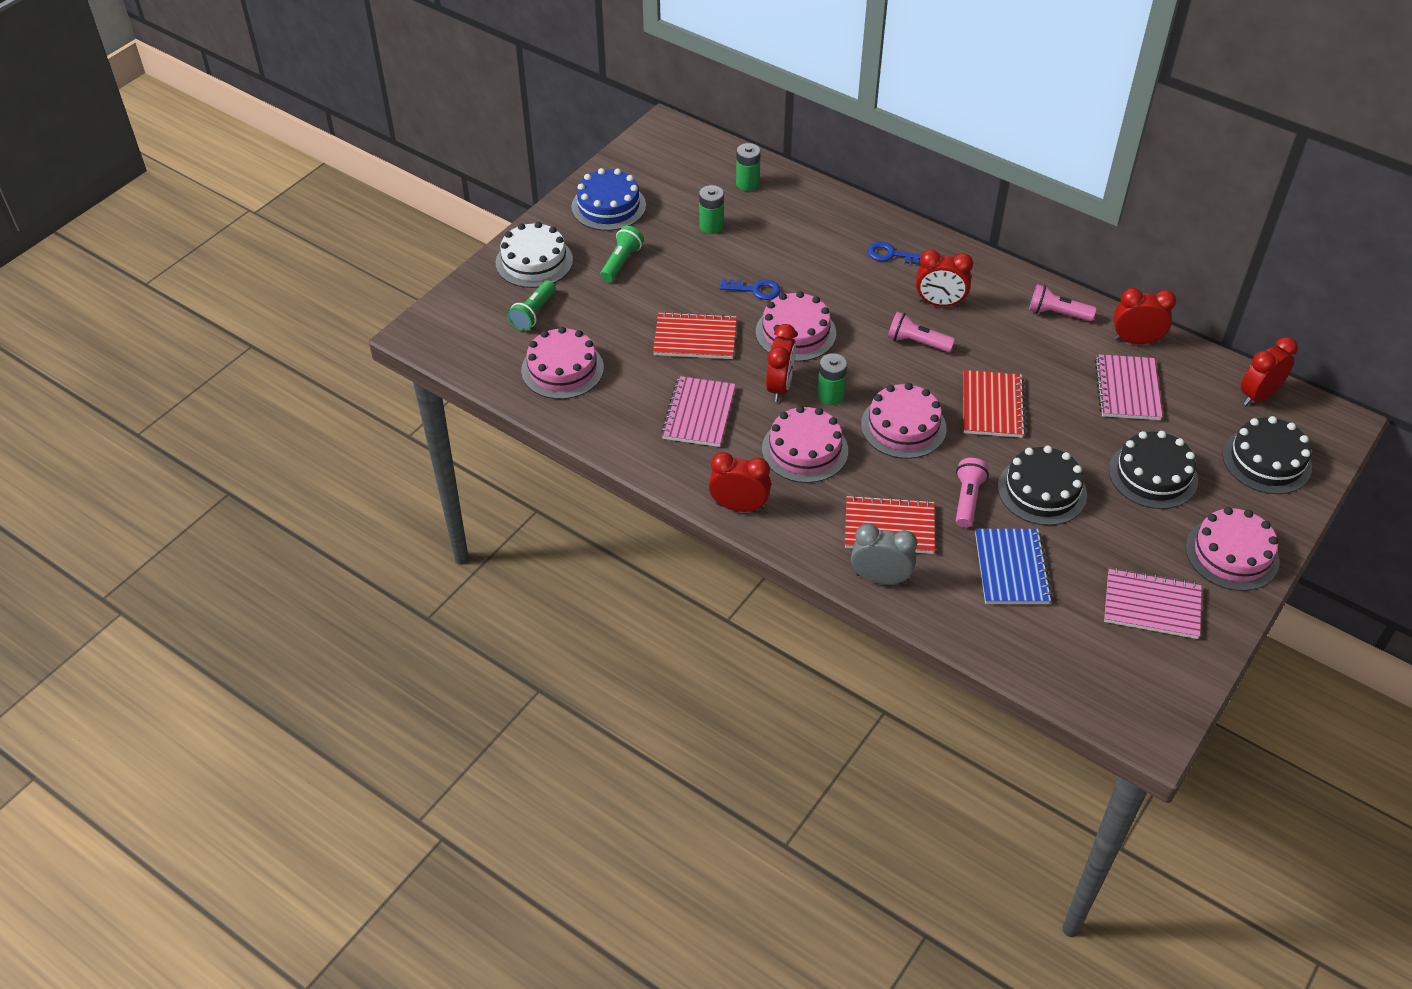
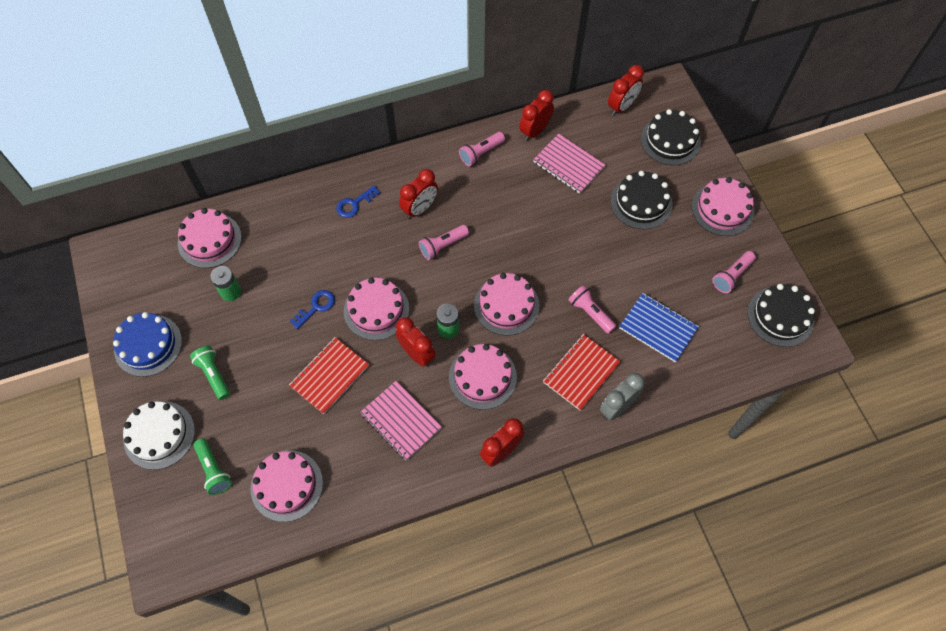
camera: 55 degrees left, 15 degrees up
(747, 183) = (209, 240): green battery -> pink cake
(992, 406) = (527, 244): red notebook -> none
(1042, 491) = (612, 268): black cake -> black cake (780, 316)
(1152, 605) = (731, 276): pink notebook -> pink flashlight
(1258, 395) = (621, 106): red clock -> red clock turned 135 degrees counterclockwise

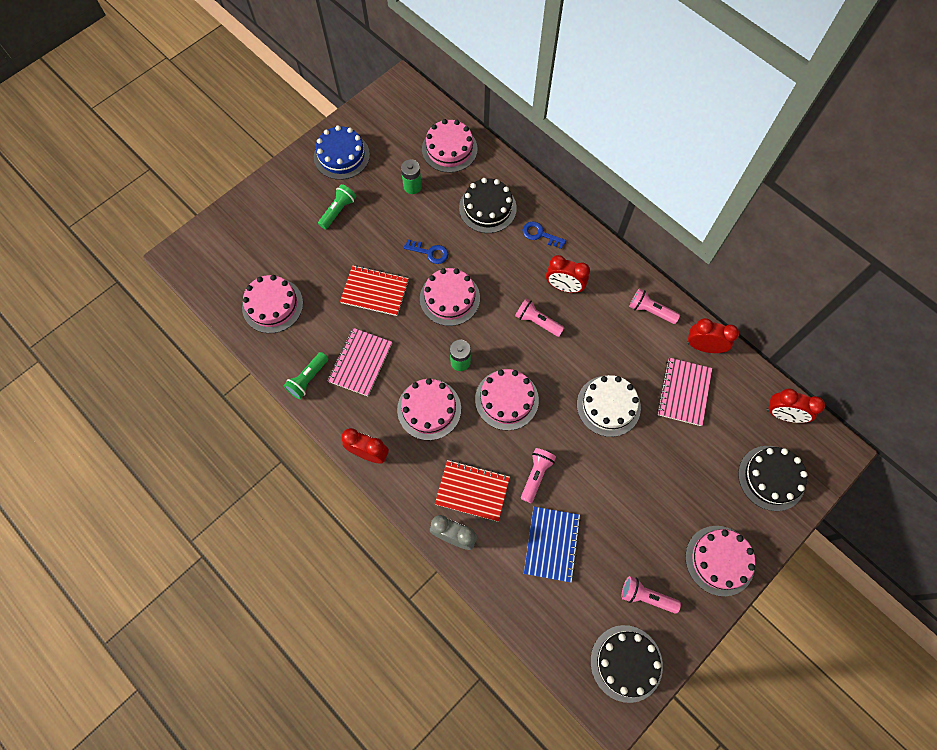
camera: 65 degrees right, 5 degrees up
(159, 435) = (275, 200): white cake -> white cake (608, 406)
(213, 470) = (264, 250): green flashlight -> green flashlight (308, 379)
(417, 354) = (425, 347): red clock -> none
(641, 202) = (681, 476): black cake -> black cake (487, 208)

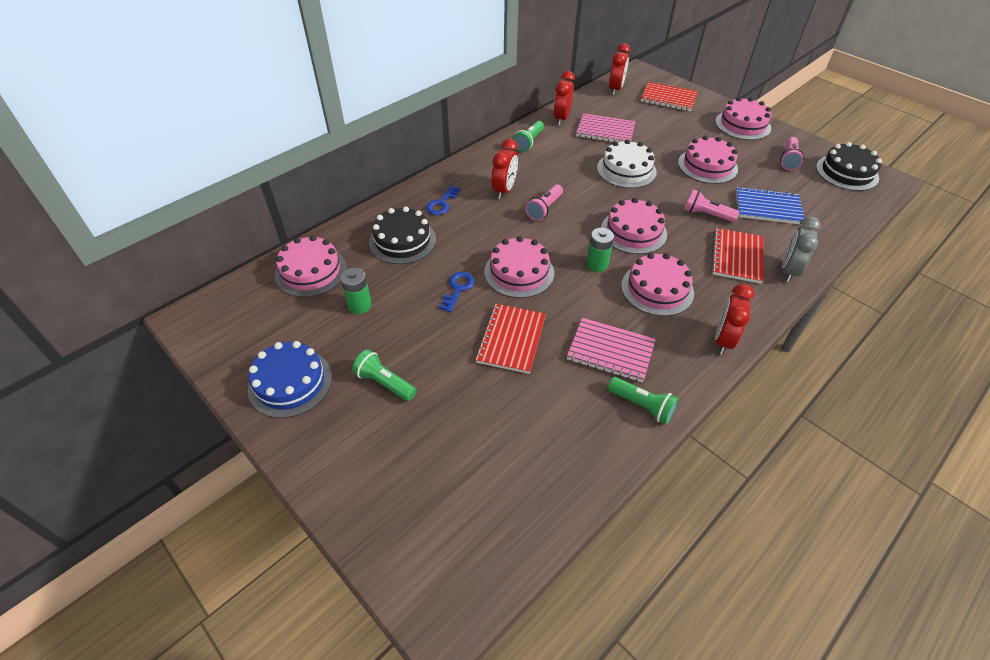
camera: 90 degrees left, 20 degrees down
(272, 305) = (535, 456): pink cake -> pink cake (707, 166)
(650, 311) = (529, 142): pink flashlight -> green flashlight
(771, 478) = (668, 98): black cake -> red notebook

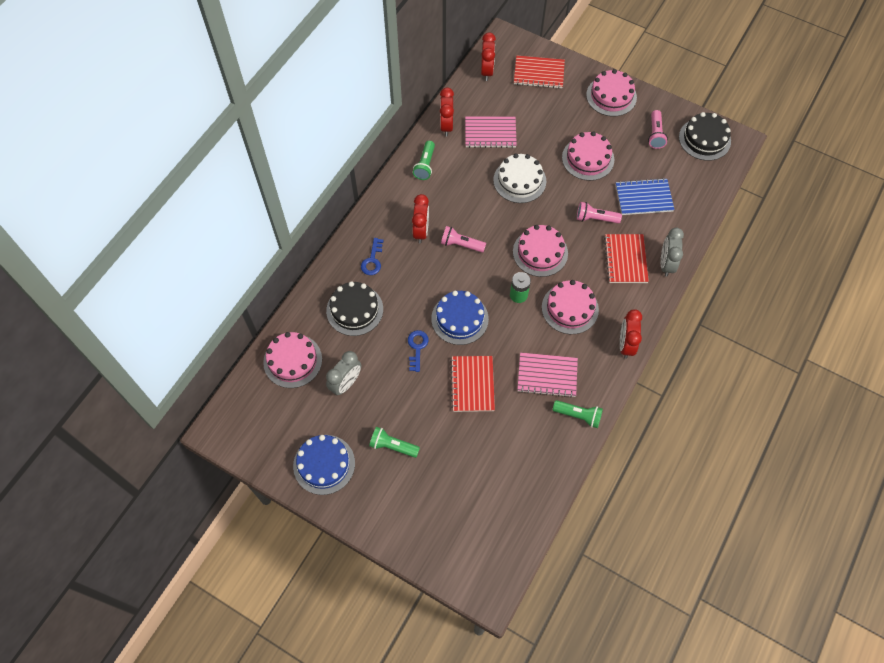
camera: 15 degrees left, 15 degrees up
(359, 305) = (346, 383): green battery -> grey clock
(519, 272) = (459, 318): pink cake -> blue cake
(544, 209) = (461, 244): pink flashlight -> pink flashlight turned 90 degrees clockwise

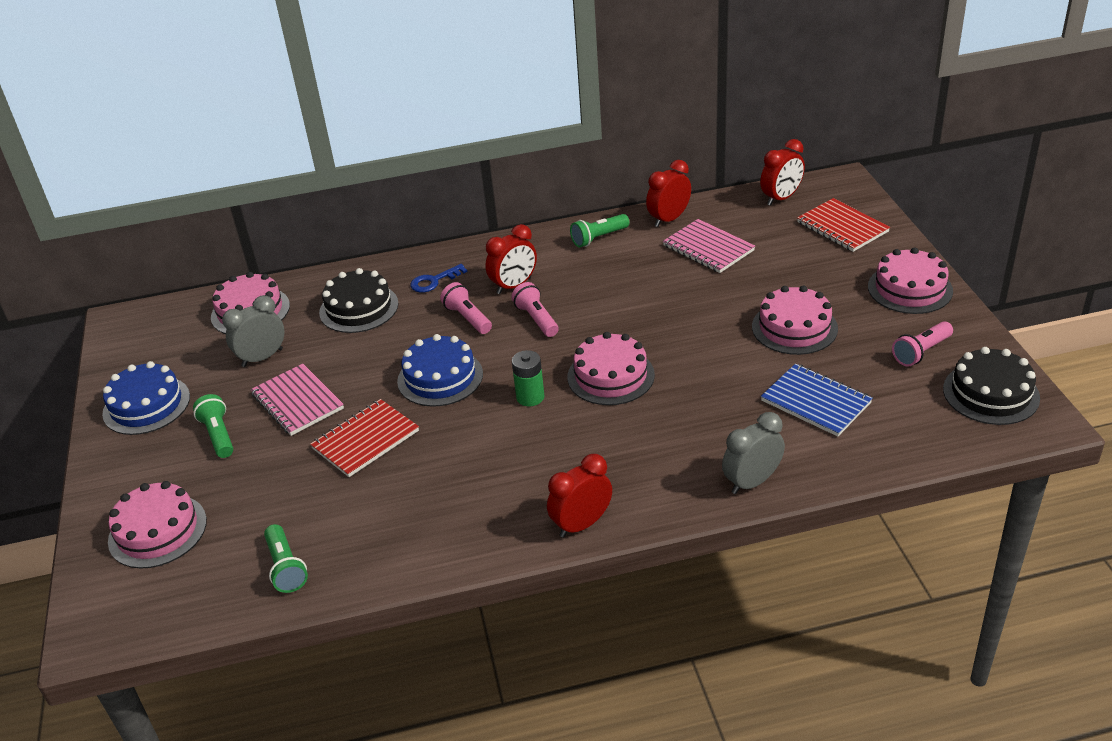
camera: 50 degrees right, 25 degrees down
(346, 383) = (262, 358): grey clock -> grey clock turned 150 degrees clockwise
(417, 348) = (364, 373): blue key -> none
(519, 180) = (681, 303): white cake -> none
(547, 375) = (449, 488): pink notebook -> pink notebook (297, 401)
(570, 308) = (568, 446): pink cake -> pink cake (157, 531)
(578, 415) = (425, 550): green flashlight -> green flashlight (286, 567)
(595, 218) = (723, 385): pink flashlight -> pink flashlight (468, 318)
(625, 259) = (704, 445): red notebook -> none

